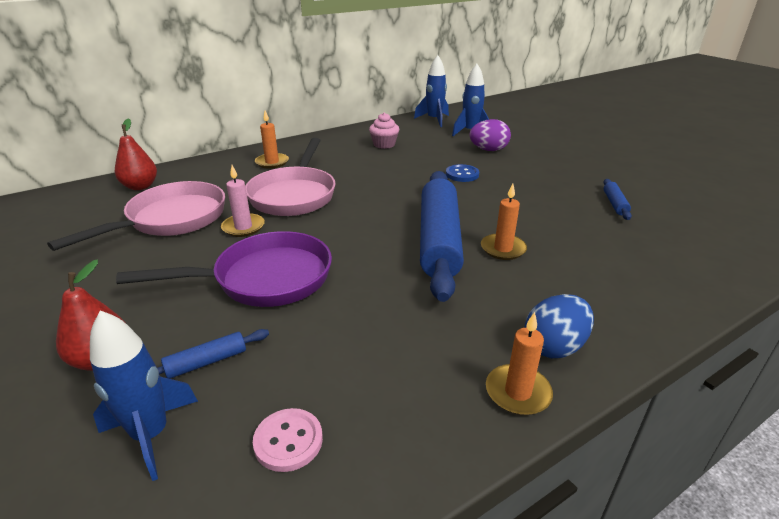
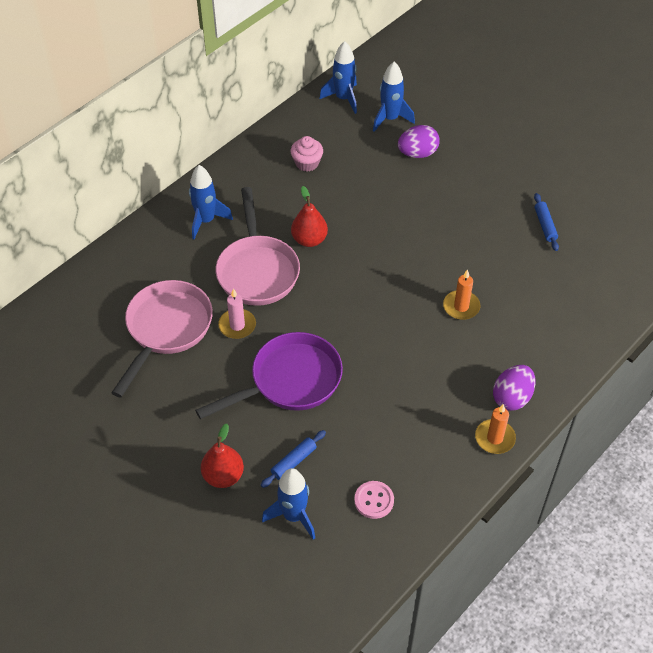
camera: 15 degrees left, 20 degrees up
(140, 186) = (100, 288): red pear -> red pear (309, 240)
(272, 162) = (206, 220): orange candle -> blue rocket
(439, 240) = (408, 307): blue rolling pin -> none
(462, 174) = (402, 205): blue button -> none
(554, 346) = (512, 397): blue egg -> purple egg

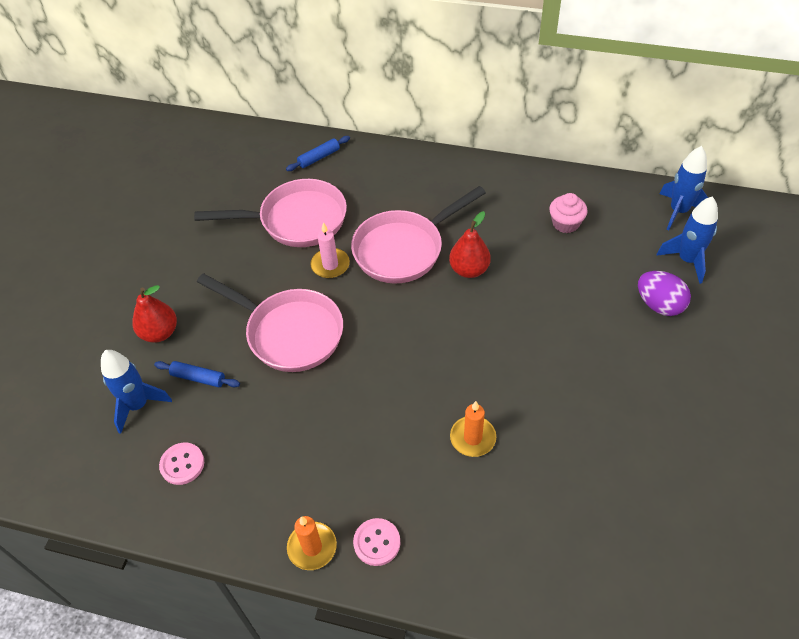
camera: 65 degrees right, 0 degrees up
(206, 220) = (436, 187): blue rocket -> none
(290, 381) = (289, 333): purple pan -> pink pan
(512, 397) = (377, 542): purple egg -> pink button
(545, 225) = (656, 474): blue rolling pin -> blue rolling pin (319, 157)

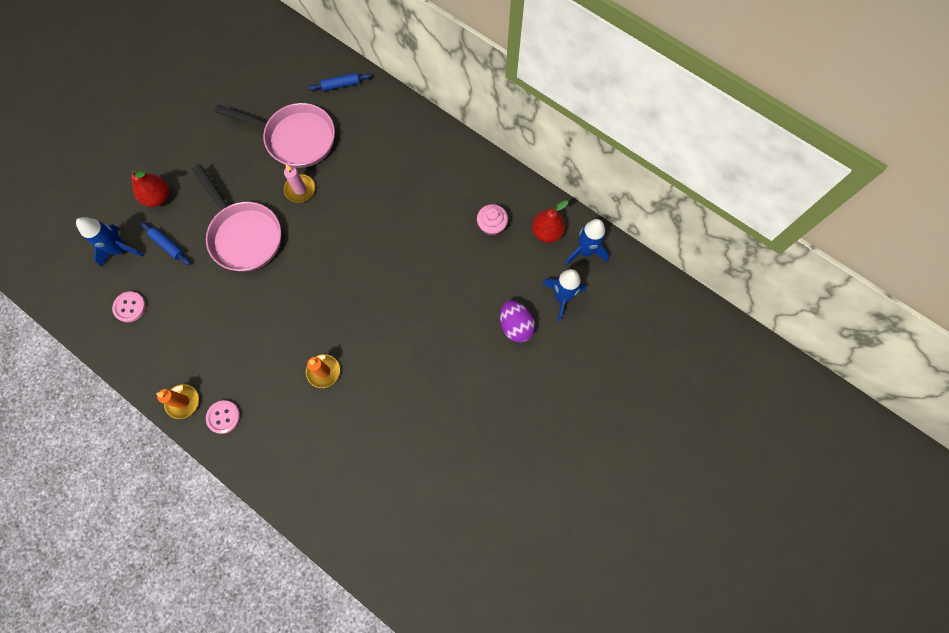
camera: 20 degrees right, 20 degrees up
(404, 249) = (359, 198): pink pan -> none
(469, 270) = (396, 236): red pear -> red pear (547, 232)

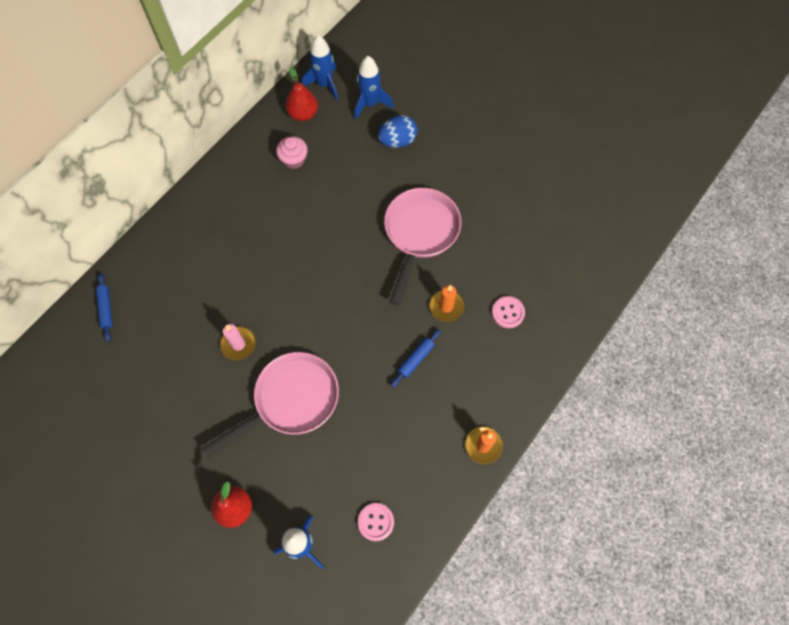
camera: 90 degrees left, 5 degrees down
(168, 245) = (299, 487): blue rolling pin -> blue rolling pin (416, 359)
(223, 417) = (497, 401): pink button -> pink button (508, 312)
(295, 138) = (172, 354): pink pan -> pink pan (420, 234)
(515, 326) = (397, 141): purple egg -> blue egg

